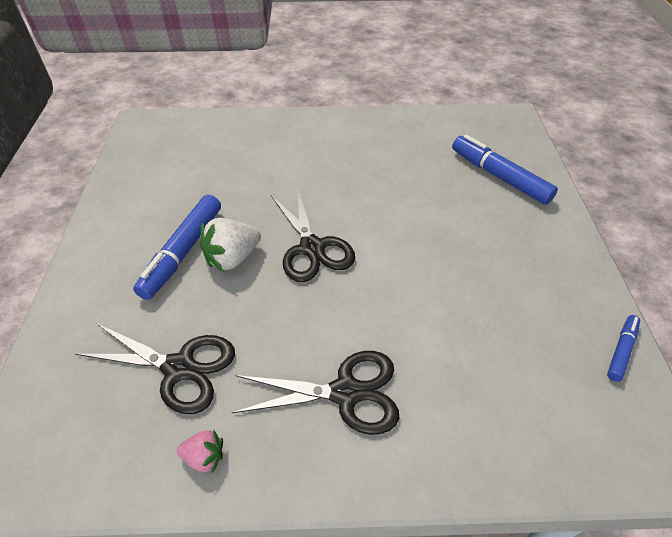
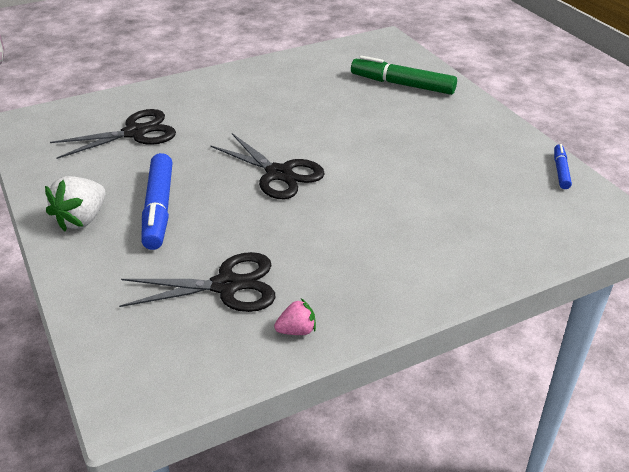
camera: 25 degrees left, 10 degrees down
(232, 258) = (211, 200): white strawberry -> white strawberry (82, 219)
(346, 393) = (380, 256): black scissors -> black scissors (135, 133)
(499, 176) = (402, 84): blue marker -> green marker

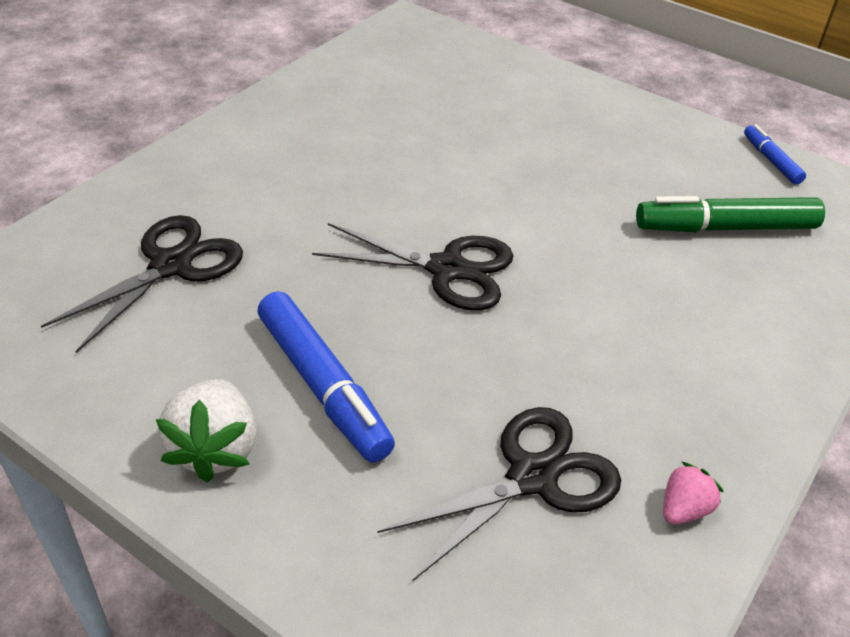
camera: 30 degrees left, 5 degrees up
(402, 84) = (489, 85): green marker -> green marker (725, 228)

